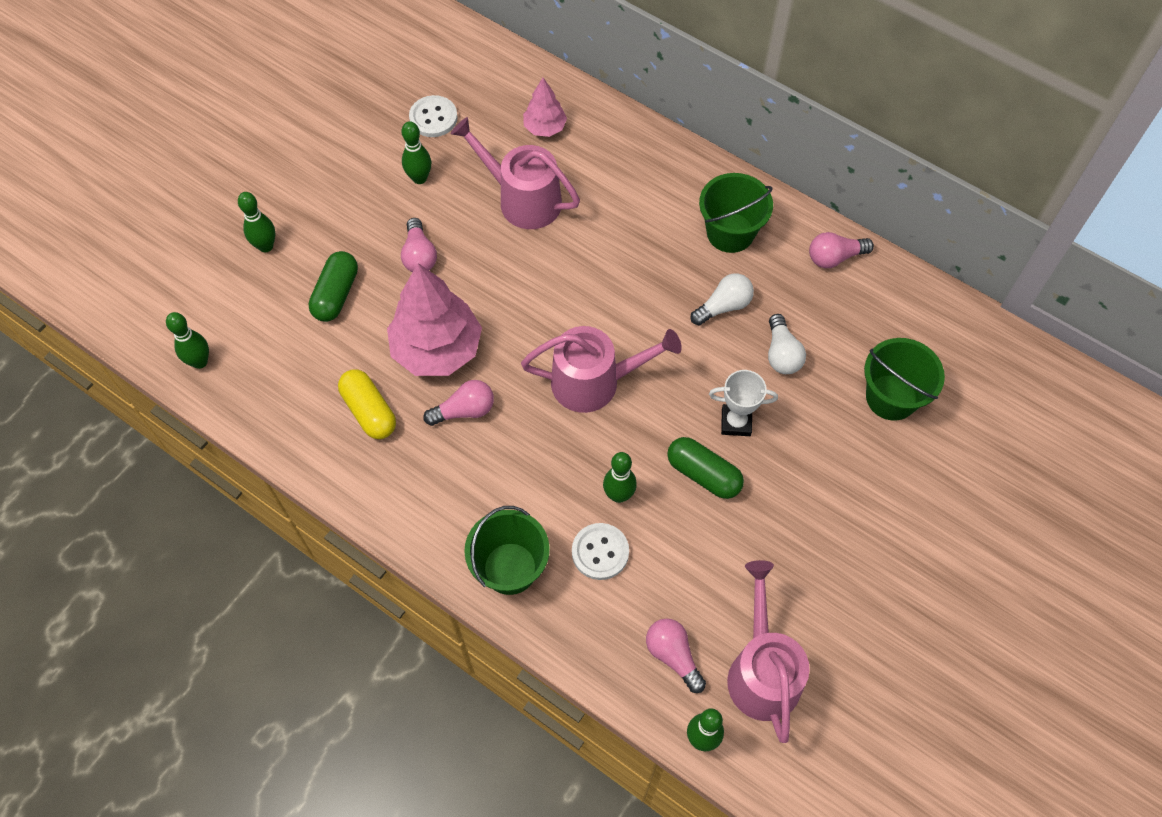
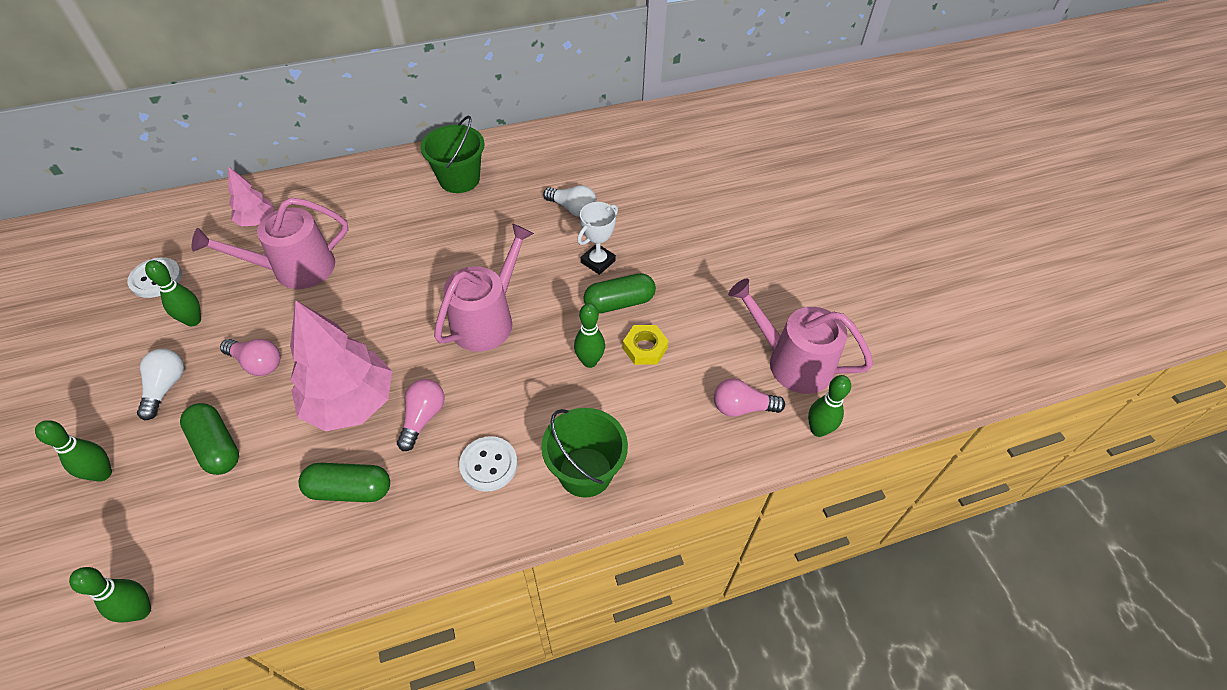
camera: 55 degrees left, 10 degrees down
(369, 411) = (350, 490): yellow capsule -> green capsule
(600, 552) = (624, 402): white button -> white button (488, 465)
(670, 531) = (645, 348): none -> yellow nut
(723, 306) = (508, 215): white light bulb -> white light bulb (166, 387)
(834, 257) = (534, 144): pink light bulb -> none
(891, 397) = (654, 179): green bucket -> none

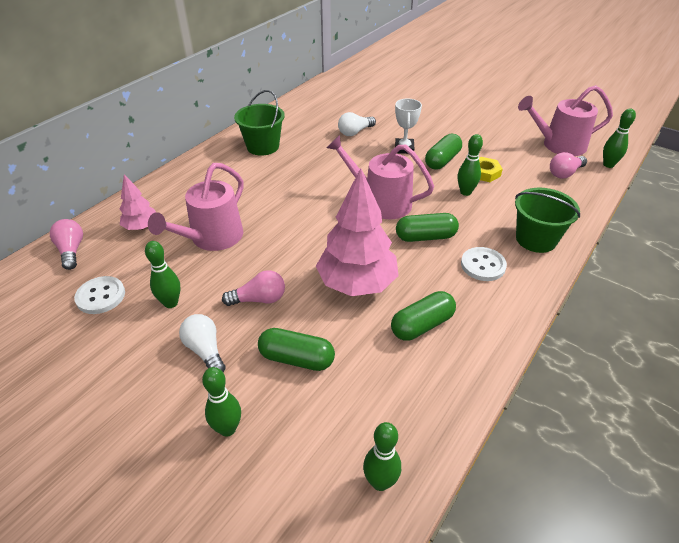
camera: 35 degrees left, 10 degrees down
(423, 418) = (413, 266): pink light bulb -> pink light bulb (71, 251)
(477, 392) = (425, 237): none -> green capsule
(487, 319) = (381, 202): pink watering can -> pink watering can turned 60 degrees counterclockwise
(573, 209) = (355, 132): white light bulb -> white light bulb turned 150 degrees clockwise

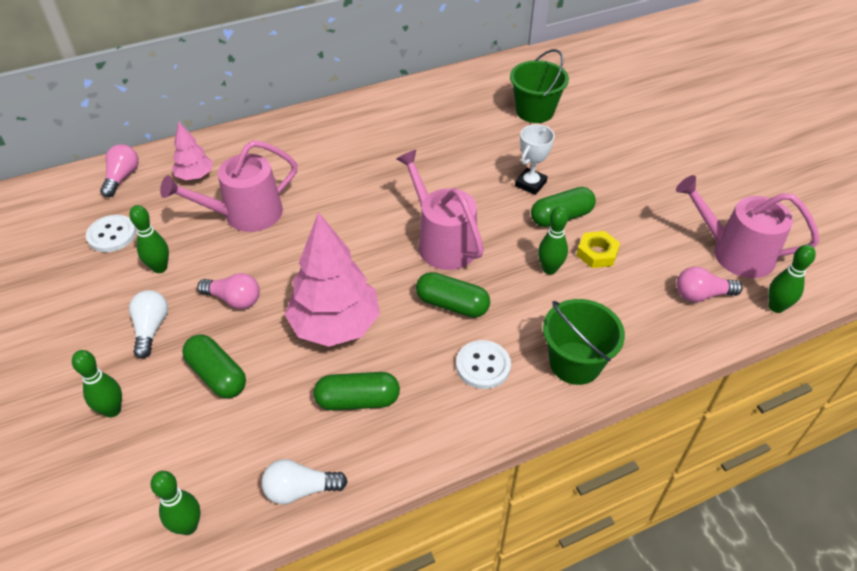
camera: 30 degrees right, 5 degrees up
(263, 146) = (378, 124): green bucket -> green bucket (534, 111)
(355, 132) = (493, 141): white light bulb -> white light bulb (300, 489)

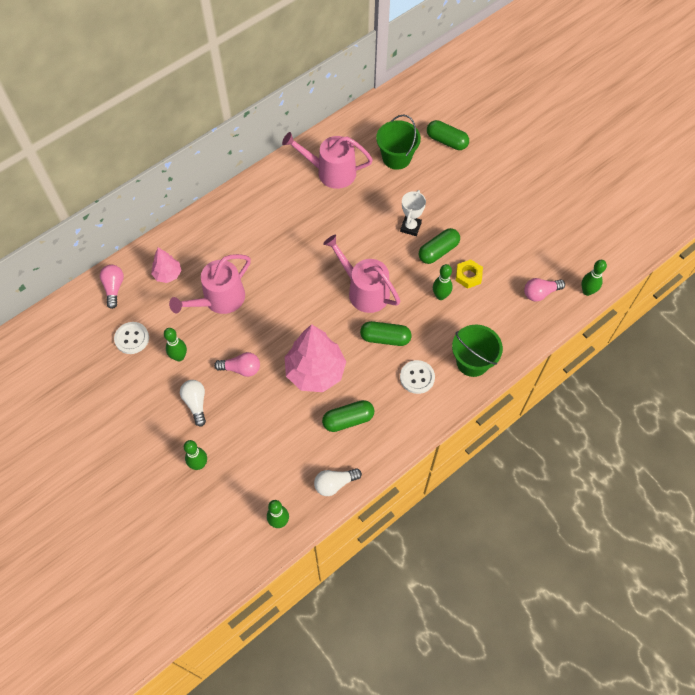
camera: 15 degrees left, 15 degrees up
(217, 375) = (254, 425): green capsule -> green capsule (446, 141)
(735, 253) = (556, 255): pink watering can -> pink watering can (331, 172)

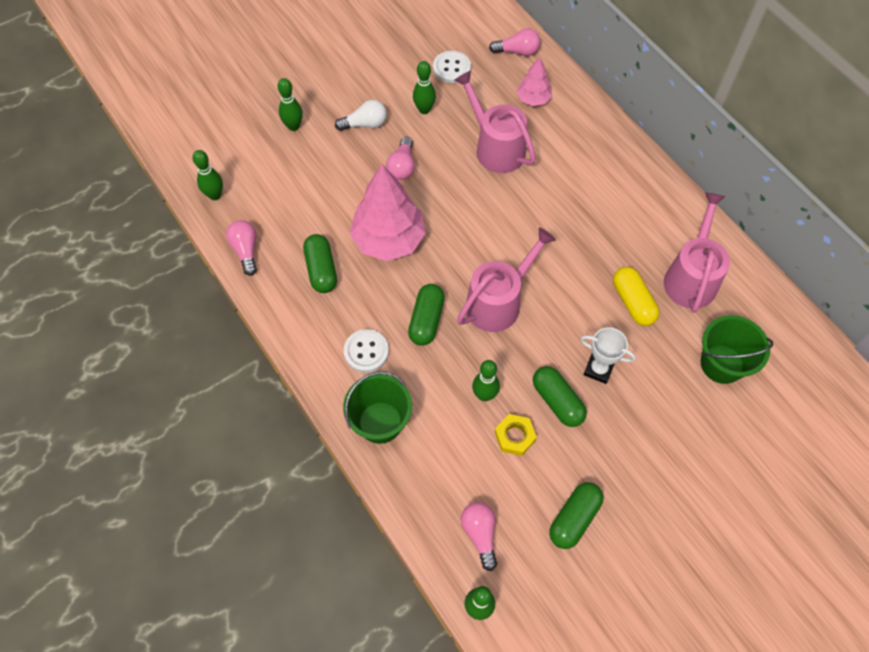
camera: 95 degrees right, 0 degrees up
(335, 484) = (246, 250): white light bulb -> pink light bulb
(355, 206) = (633, 302): none -> yellow capsule
(446, 141) = (759, 438): green capsule -> green capsule (574, 518)

